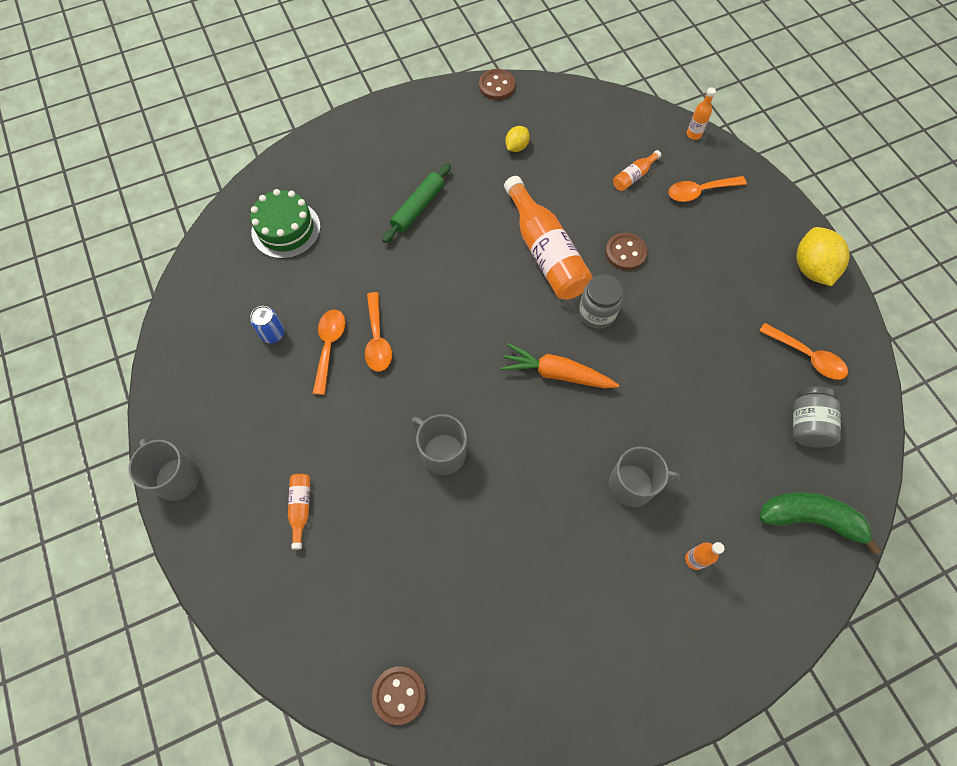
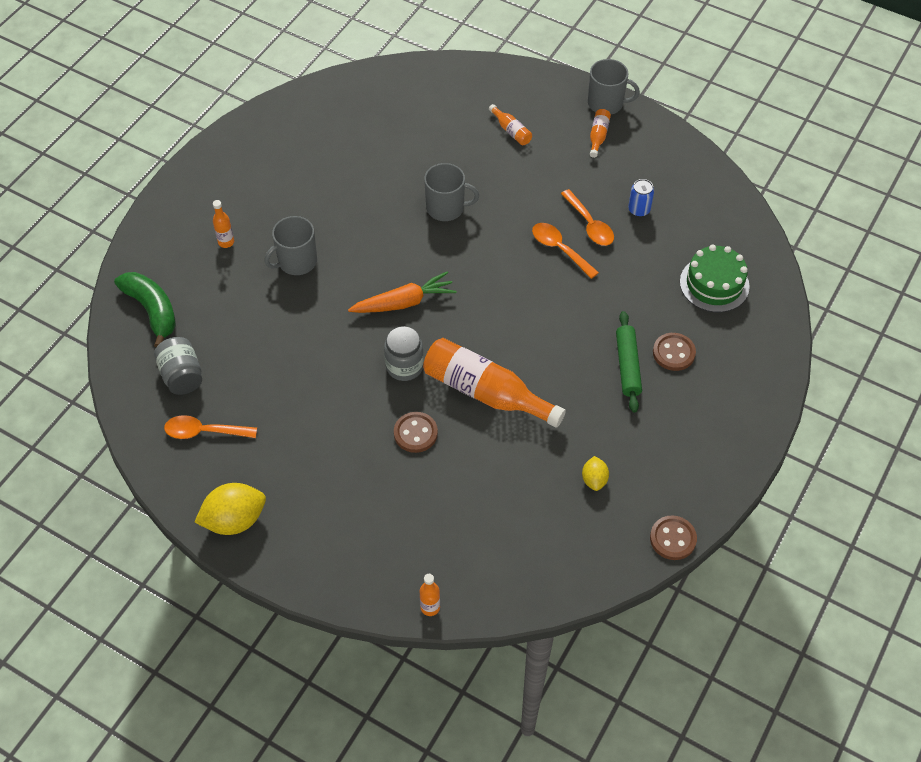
camera: 145 degrees right, 10 degrees down
(399, 694) = (369, 87): brown button -> brown button (673, 353)
(634, 176) = (459, 517): orange bottle -> orange bottle (598, 136)
(699, 192) = (384, 539): orange spoon -> none
(811, 268) = (234, 520): yellow lemon -> yellow lemon turned 75 degrees counterclockwise
(811, 519) = (152, 310): green banana -> green banana turned 105 degrees counterclockwise

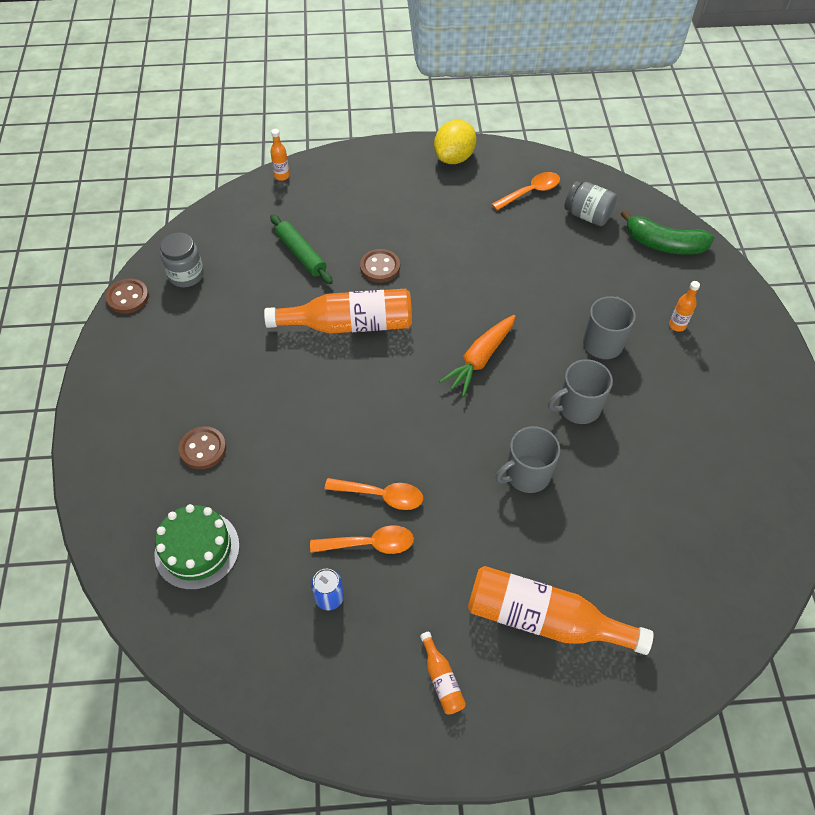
camera: 145 degrees right, 0 degrees up
(404, 366) = (432, 309): grey jar -> grey jar (186, 275)
(511, 131) = (544, 619): orange bottle -> orange bottle, size x2.26
(590, 225) = (370, 544): orange spoon -> orange spoon turned 150 degrees clockwise
(594, 480) = (215, 306): yellow lemon -> none
(606, 103) = (468, 745): grey mug -> grey mug (578, 407)
(627, 366) = (240, 413): green rolling pin -> green rolling pin (301, 254)

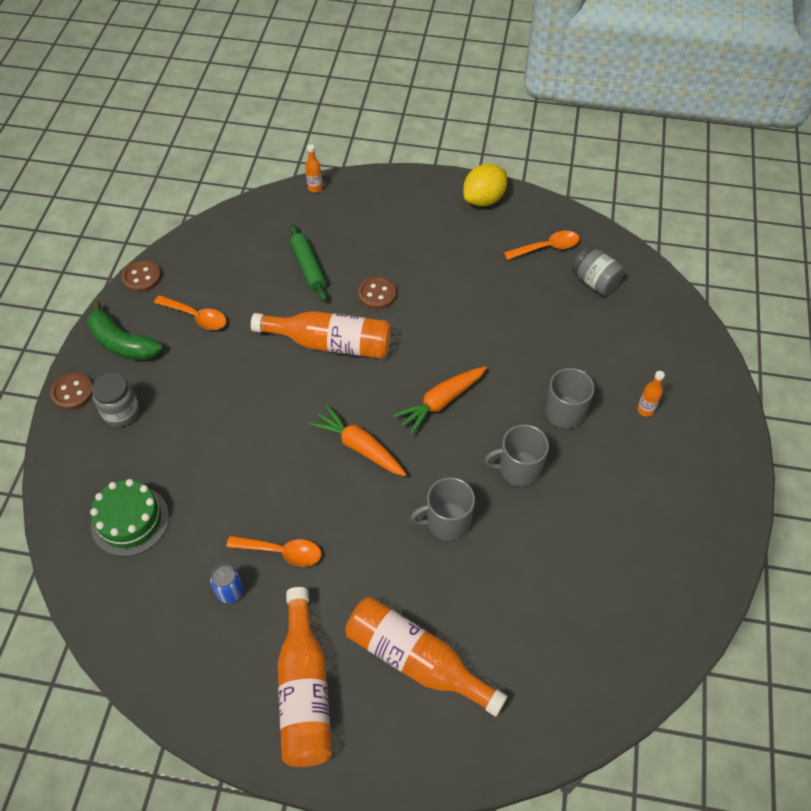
camera: 15 degrees right, 0 degrees up
(186, 275) = (199, 266): grey jar -> grey jar (121, 412)
(203, 449) = (163, 431): brown button -> brown button (72, 392)
(381, 495) = (307, 510): orange spoon -> orange spoon (196, 317)
(413, 420) = (359, 447): none -> orange carrot
(441, 679) = (305, 690): orange bottle -> orange bottle, size x2.26
(663, 244) = (661, 325): green banana -> green banana (122, 343)

